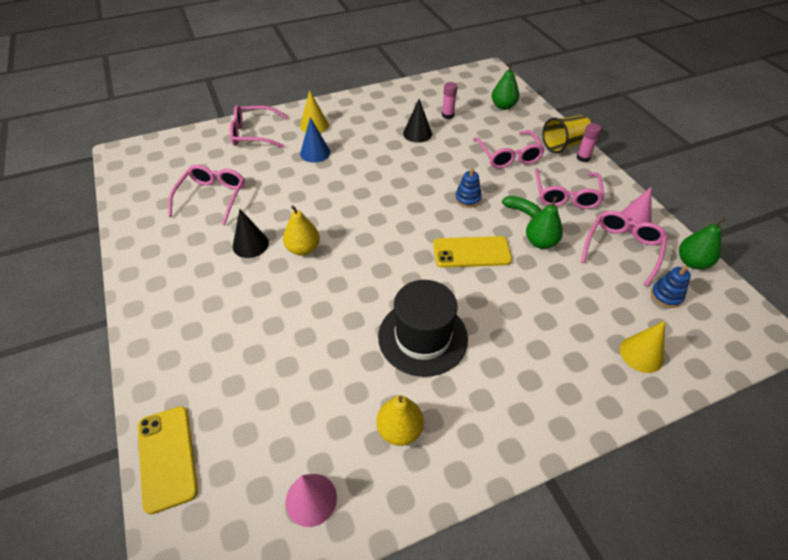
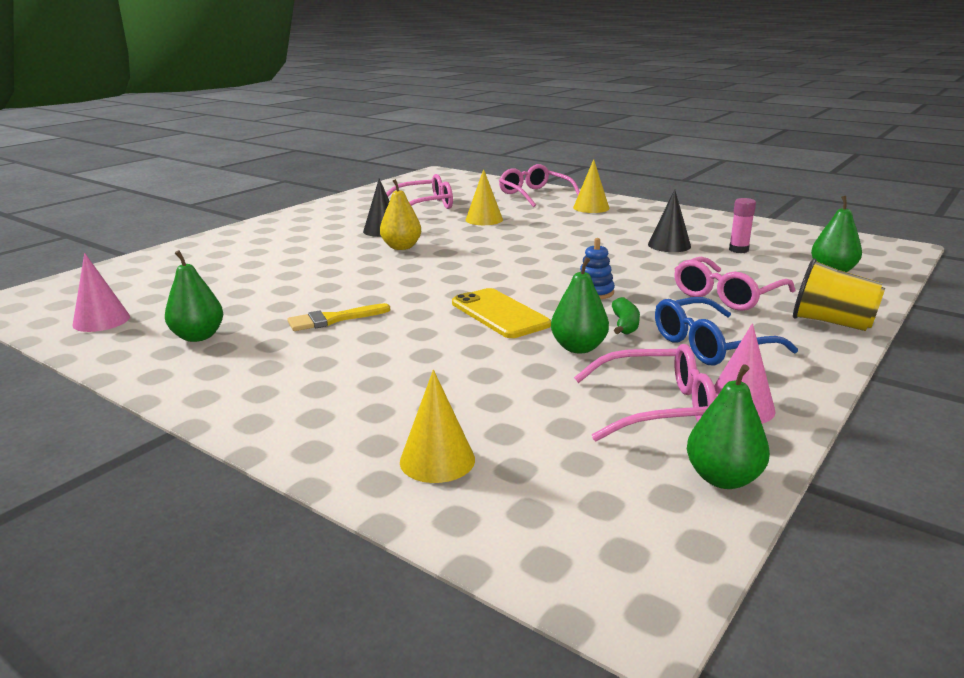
camera: 60 degrees right, 25 degrees down
(167, 457) = (126, 266): yellow phone -> none
(284, 182) = (484, 219): none -> yellow cone
(315, 153) = (548, 218): blue cone -> none
(399, 430) = (198, 336): yellow pear -> green pear
(422, 337) = (333, 319): black hat -> yellow brush
(566, 196) = (709, 345): pink glasses -> blue glasses
(583, 158) = (829, 341): pink glue stick -> none
(666, 296) = (596, 464): blue stacking toy -> none

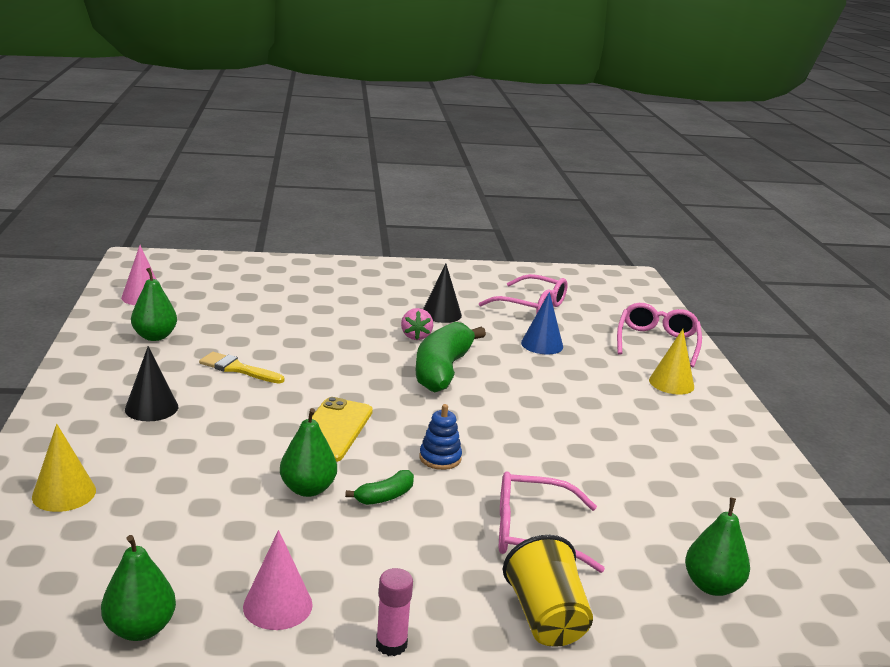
camera: 45 degrees right, 0 degrees up
(401, 247) = (416, 336): yellow pear -> pink strawberry
(468, 255) = (442, 370): none -> green banana
(484, 219) = (542, 344): yellow cone -> blue cone
(658, 407) = (234, 563): pink glasses -> none
(669, 245) = (629, 460): black cone -> black cone (151, 408)
(709, 345) = (392, 555): blue glasses -> none
(738, 250) = (684, 506): pink glue stick -> pink glue stick (391, 644)

